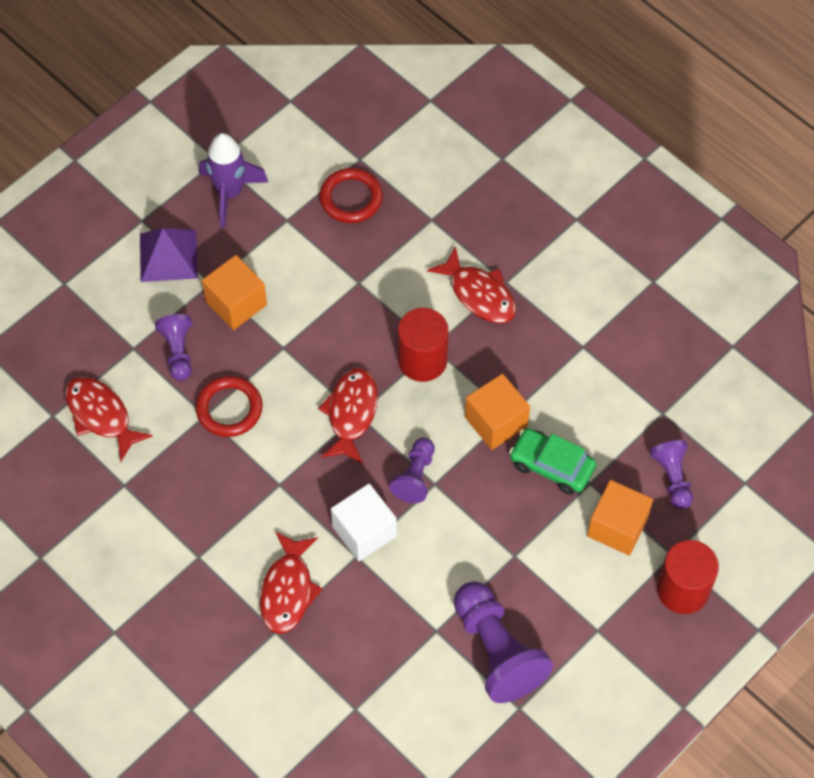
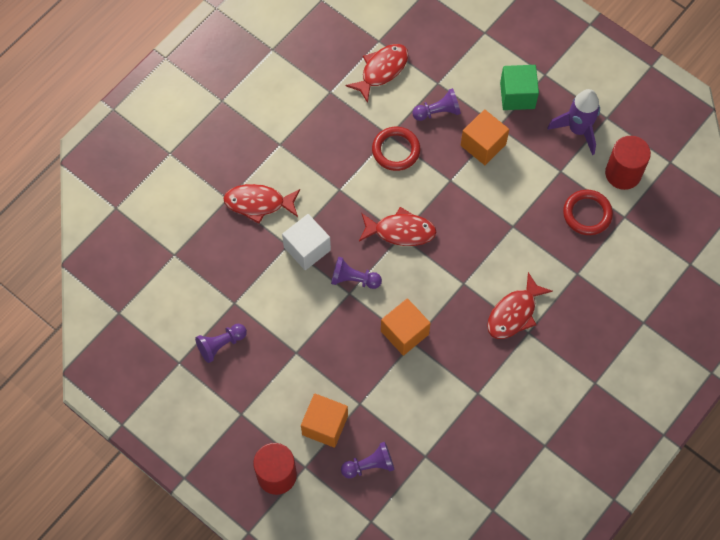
camera: 85 degrees right, 5 degrees up
(168, 255) = (517, 95): purple pyramid -> green cube
(422, 360) = (451, 277): red cylinder -> red cylinder (623, 173)
(496, 651) = (221, 344): purple pawn -> purple pawn, size x0.57
(551, 466) = (371, 375): green car -> none

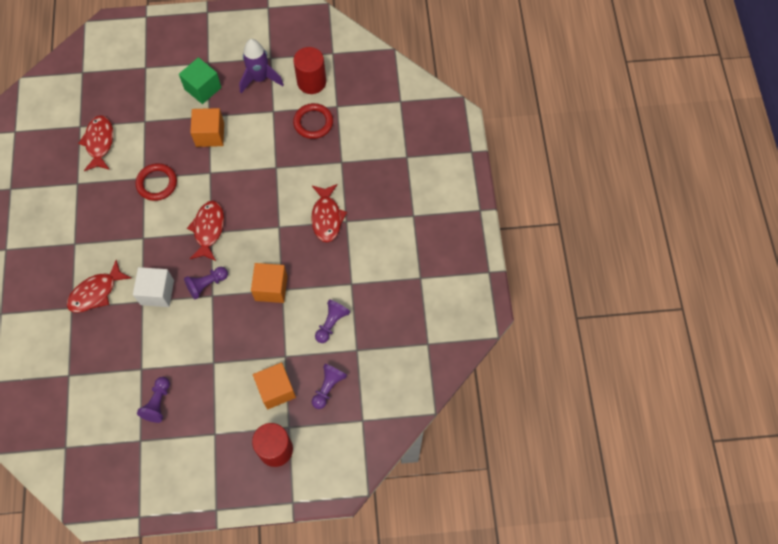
camera: 45 degrees left, 0 degrees up
(400, 231) = (208, 229): red fish -> red fish turned 45 degrees counterclockwise
(438, 112) = (161, 138): purple pawn -> purple pawn (331, 323)

